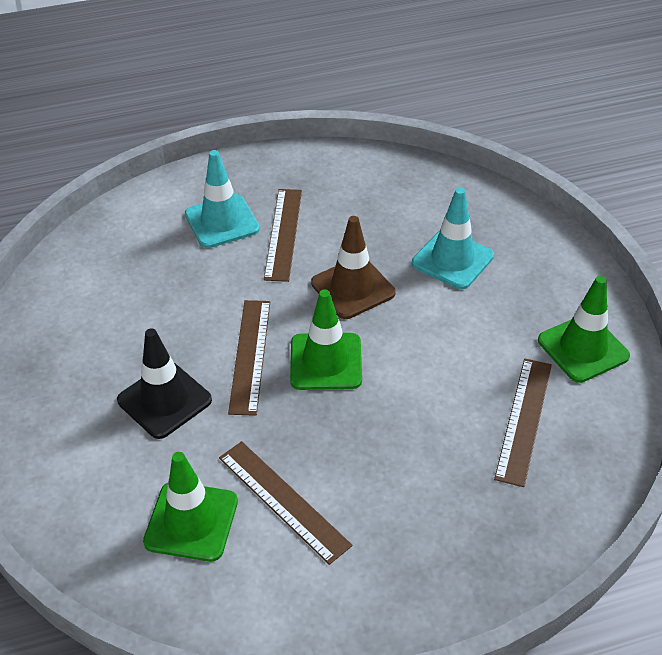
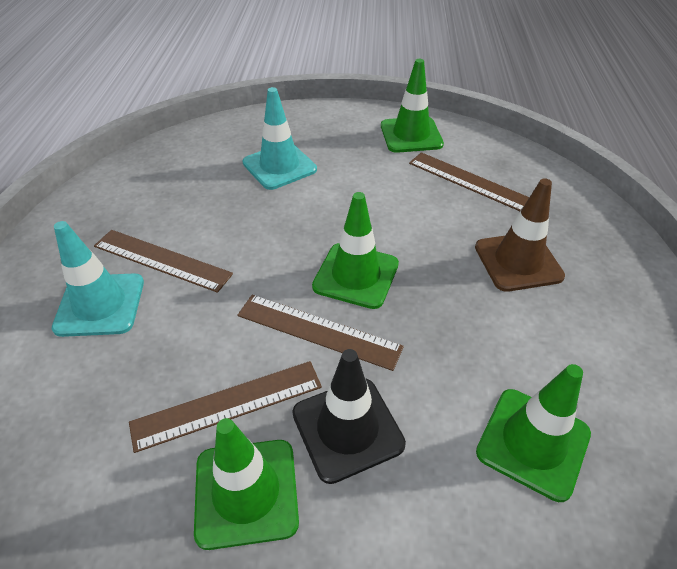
camera: 70 degrees left, 0 degrees up
(98, 361) = (246, 492): none -> green traffic cone
(283, 500) = (519, 353): brown ruler -> brown ruler (227, 404)
(353, 288) = (272, 232): brown traffic cone -> brown traffic cone (518, 262)

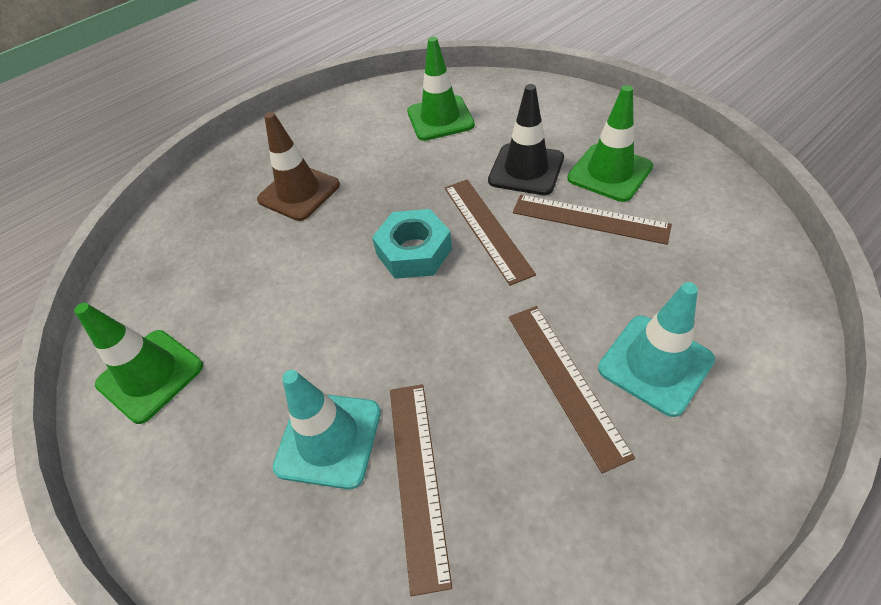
camera: 130 degrees left, 5 degrees up
(356, 275) = (414, 251): green traffic cone -> turquoise nut
(469, 181) = (210, 275): brown ruler -> brown ruler (417, 478)

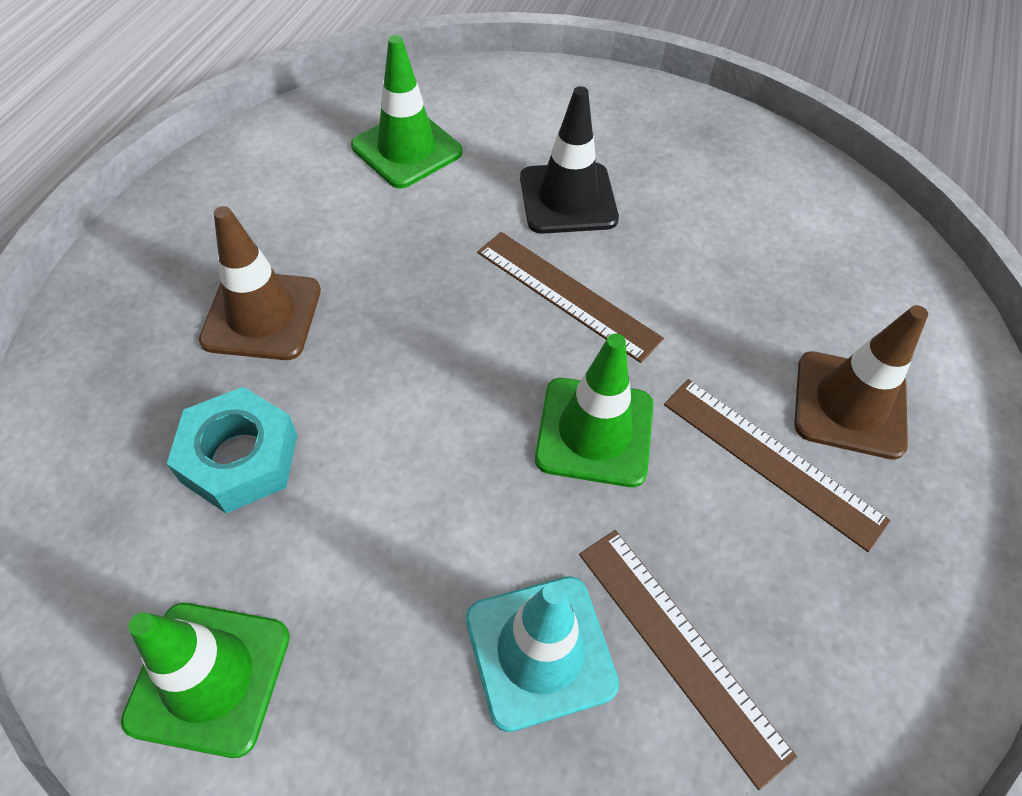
camera: 35 degrees left, 5 degrees up
(414, 251) = (491, 355): turquoise nut -> turquoise nut (240, 458)
(589, 219) = (682, 247): brown ruler -> none
(609, 173) = (670, 179): green traffic cone -> green traffic cone (594, 432)
(655, 364) = (849, 405): turquoise traffic cone -> brown traffic cone

